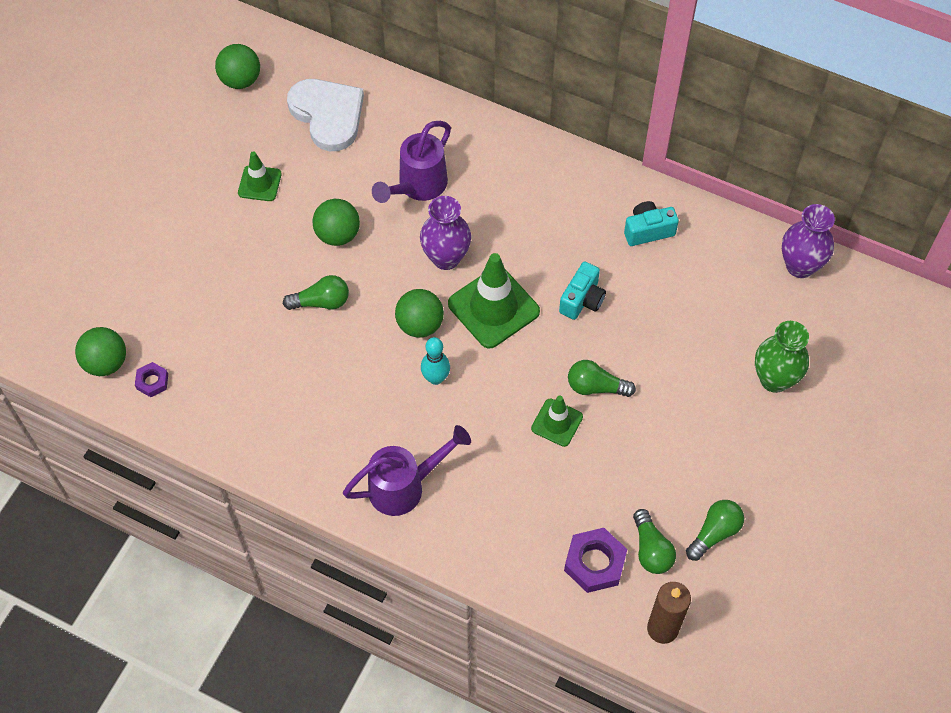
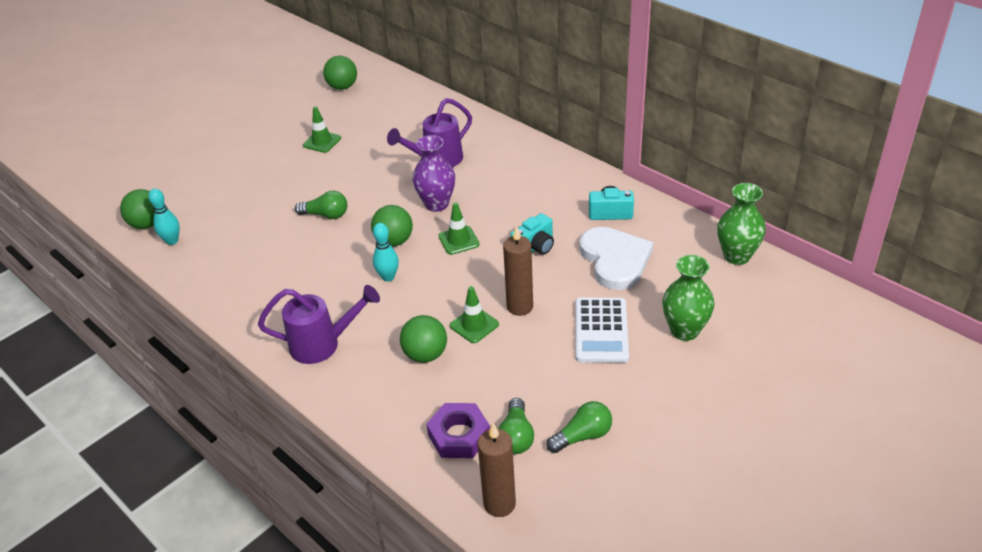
camera: 20 degrees right, 20 degrees down
(152, 381) = (172, 241): purple nut -> turquoise bowling pin
(328, 115) = (393, 112): white heart -> white heart (615, 260)
(338, 234) = (361, 178): green ball -> green ball (425, 354)
(493, 307) = (459, 240): green traffic cone -> green traffic cone, size x0.56
(596, 387) = (520, 307): green light bulb -> brown candle
(691, 399) = (601, 331): none -> white calculator
(800, 266) = (736, 256): purple vase -> green vase

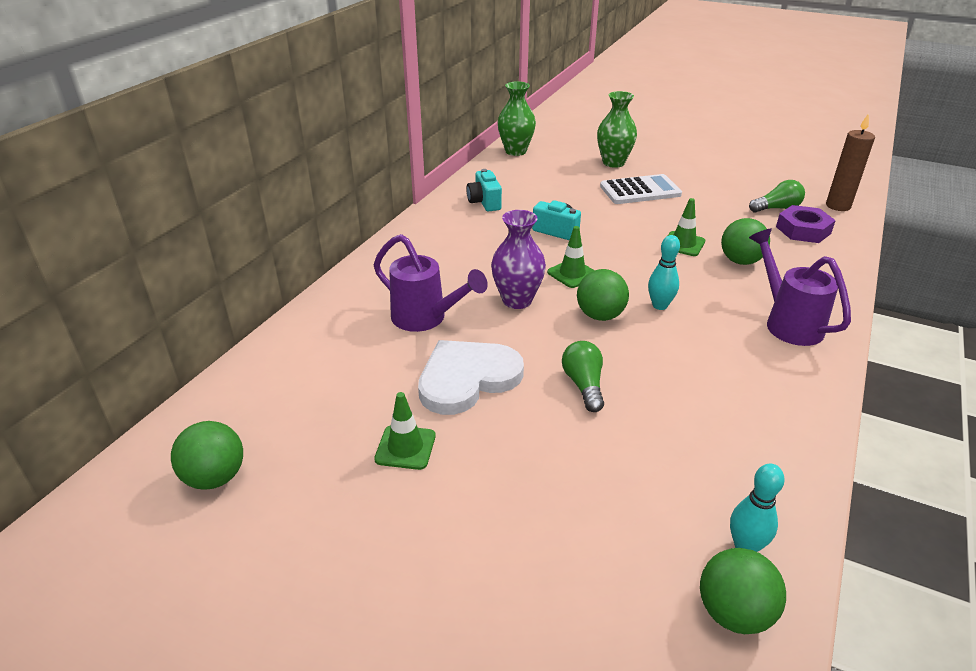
camera: 110 degrees left, 5 degrees down
(520, 307) = (642, 227): brown candle -> none
(582, 436) = (748, 186): green light bulb -> none
(615, 260) = (550, 194): white heart -> white heart (467, 378)

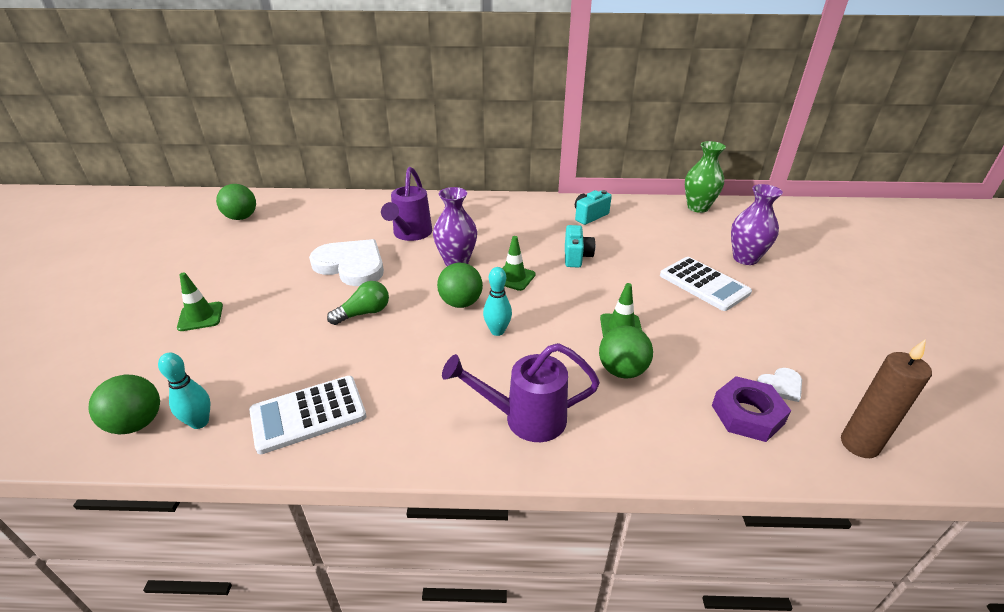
camera: 65 degrees right, 0 degrees up
(405, 447) = (276, 262): green traffic cone -> green traffic cone (200, 316)
(613, 163) = (745, 258): green vase -> purple vase
(752, 452) = (308, 414): none -> white calculator
(777, 208) = (780, 386): green light bulb -> white heart
(787, 322) = (524, 418): purple watering can -> purple watering can turned 135 degrees counterclockwise

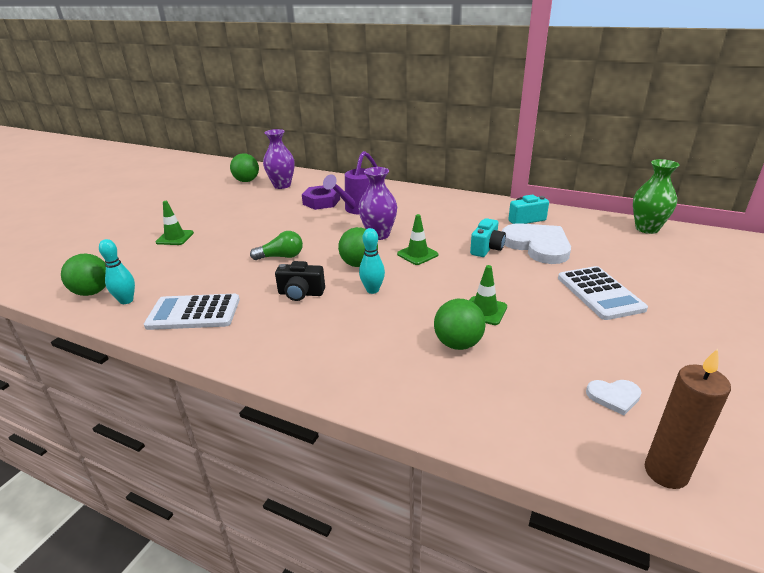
camera: 25 degrees right, 5 degrees down
(351, 265) = (297, 223): white heart -> white heart (537, 245)
(422, 355) = (301, 293): none -> black camera
(524, 418) = (344, 357): purple watering can -> none
(745, 258) = (666, 280): purple vase -> purple vase (282, 185)
(747, 414) = (556, 410): purple nut -> purple nut (321, 202)

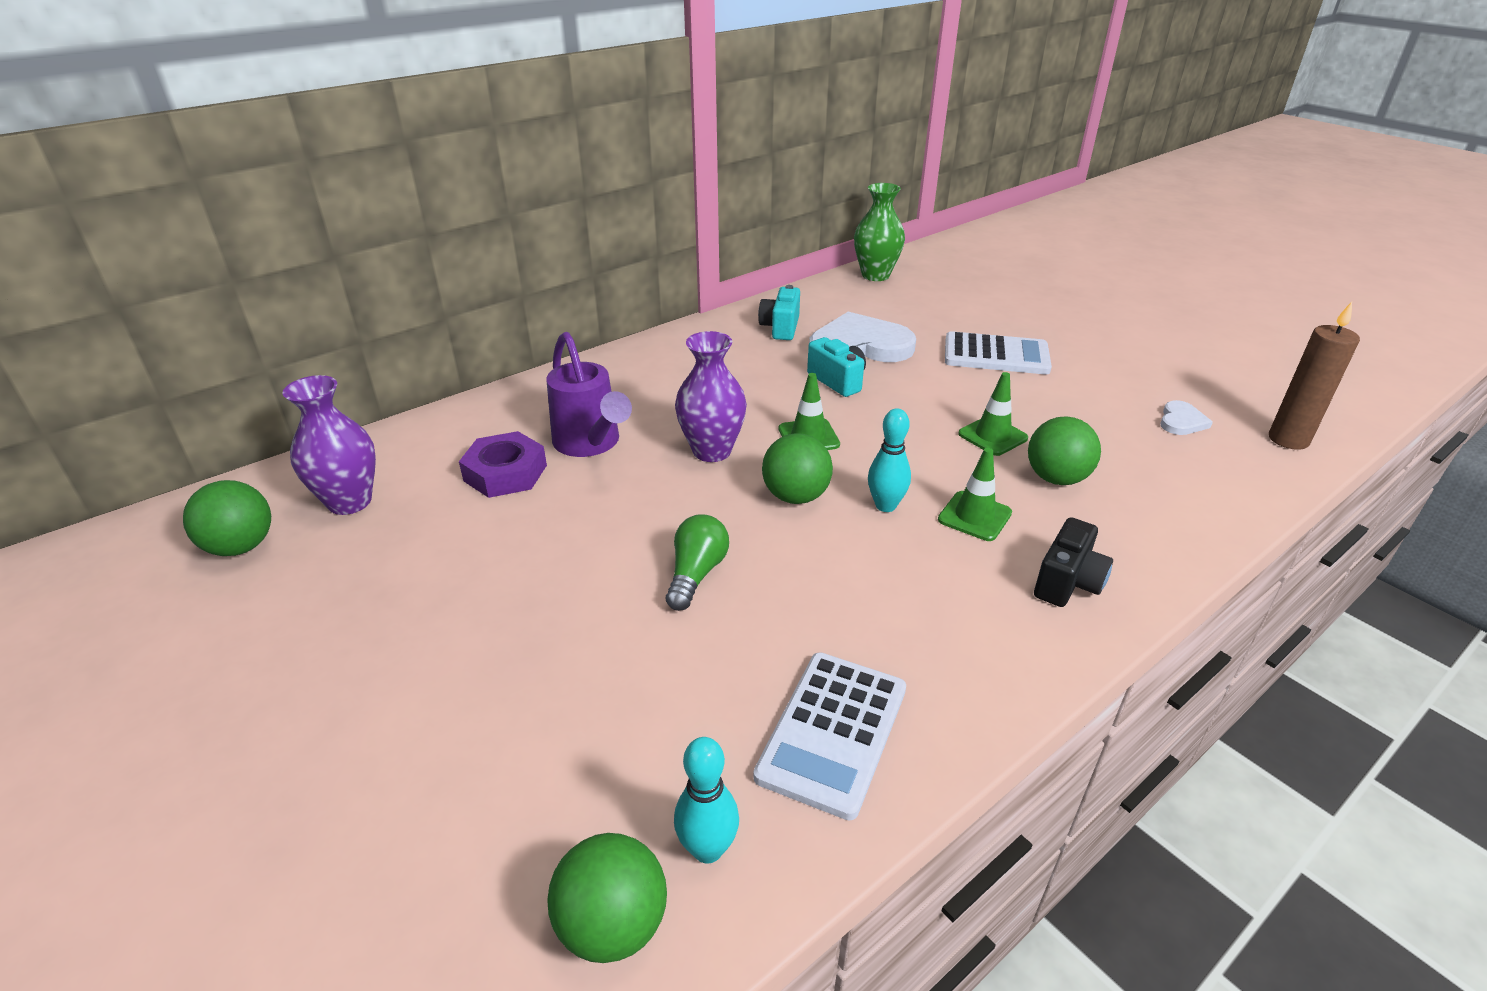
camera: 65 degrees left, 5 degrees up
(175, 238) = (443, 724): green traffic cone -> green traffic cone (974, 516)
(301, 293) = (849, 580): black camera -> black camera (1067, 582)

